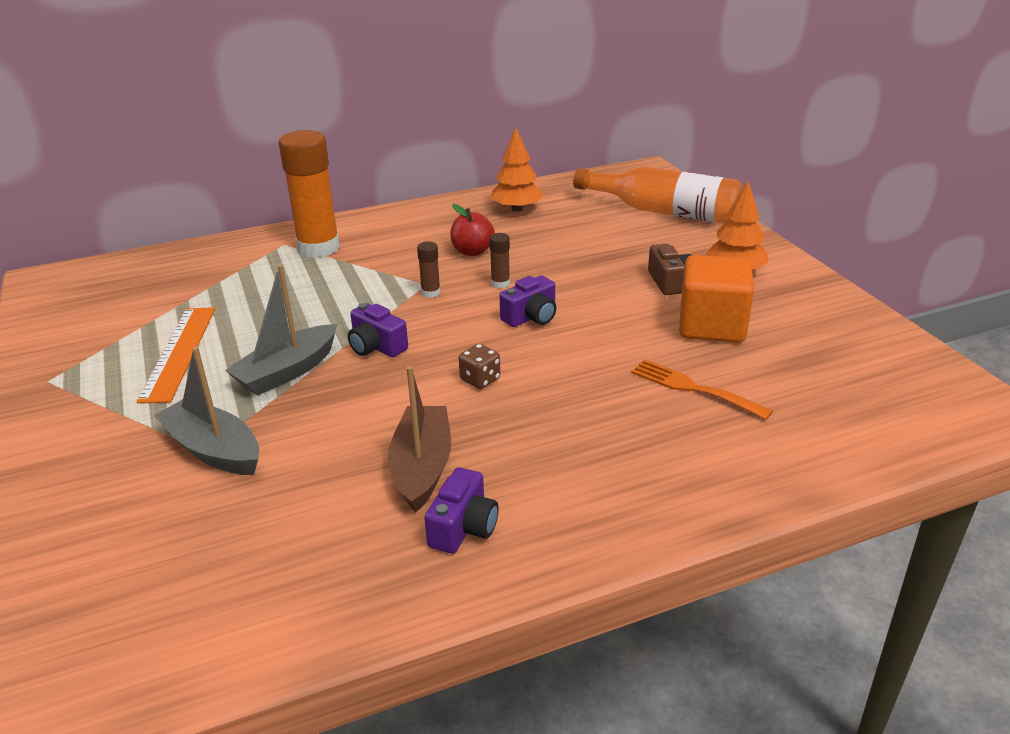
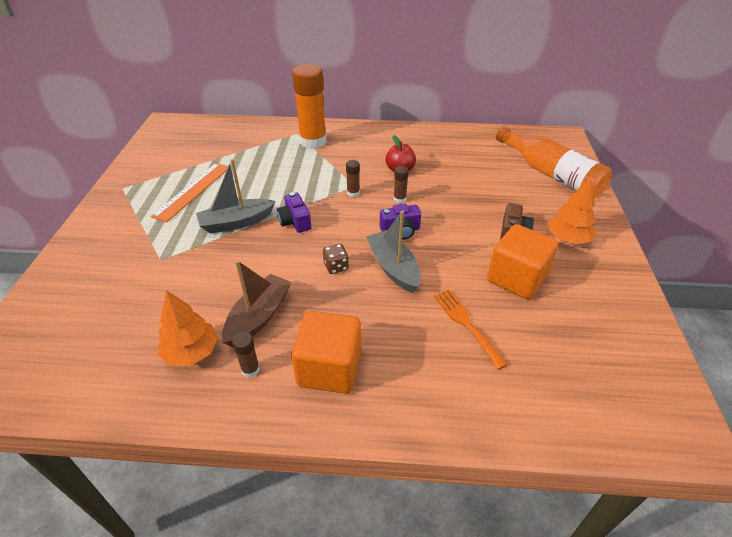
camera: 25 degrees right, 10 degrees up
(214, 450) = (164, 261): grey boat -> grey boat (393, 268)
(463, 528) = (250, 369): purple camera -> brown glue stick
(516, 209) = (451, 145): orange tree -> orange tree (191, 352)
(568, 489) = (329, 368): none -> orange cube

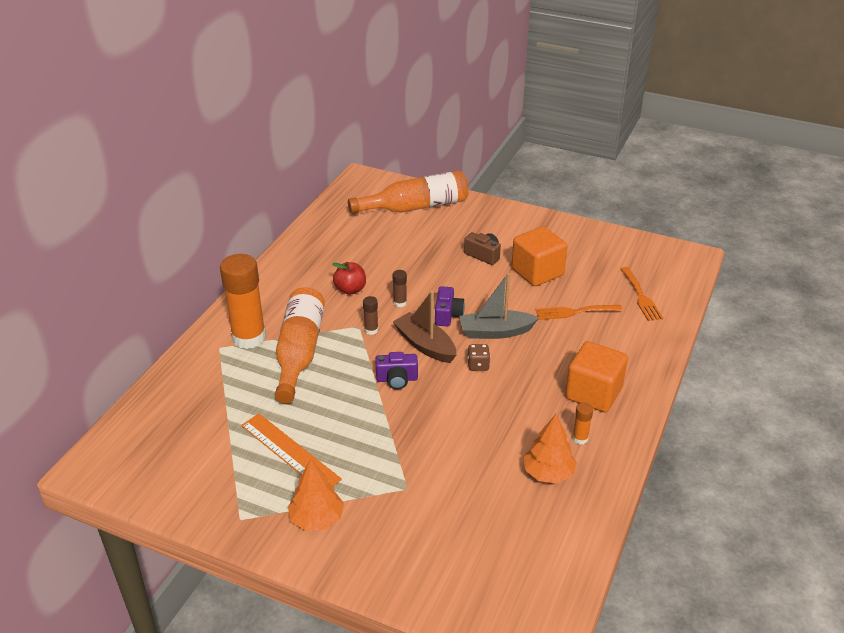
camera: 70 degrees left, 5 degrees down
(236, 222) = (374, 422): grey boat -> none
(250, 369) = (580, 438): brown glue stick -> orange glue stick
(259, 317) = (522, 425): brown boat -> brown boat (425, 345)
(307, 166) = (299, 352): none -> orange bottle
(543, 386) = (641, 296): none -> orange fork
(567, 239) = (504, 231): orange tree -> orange tree (317, 519)

